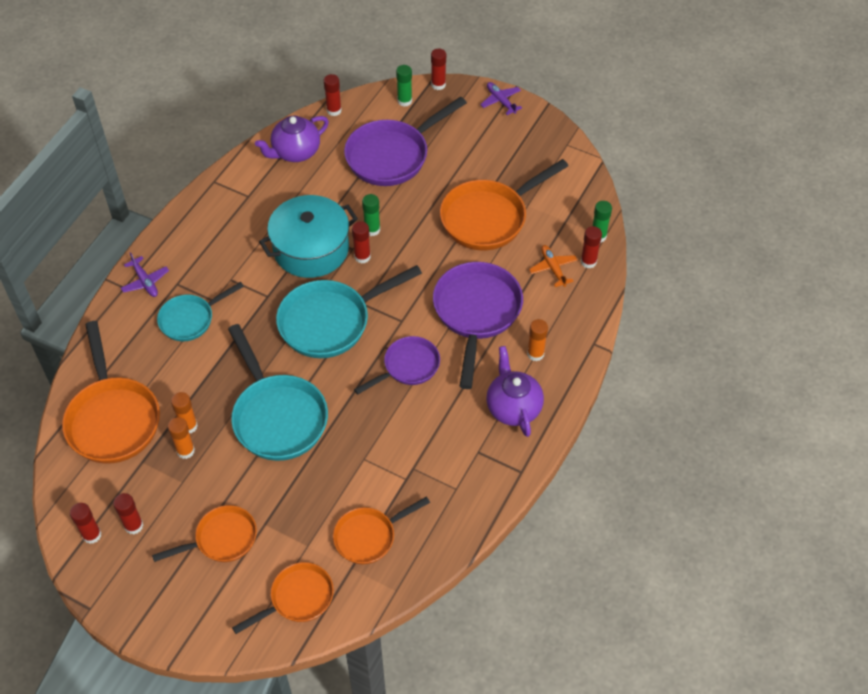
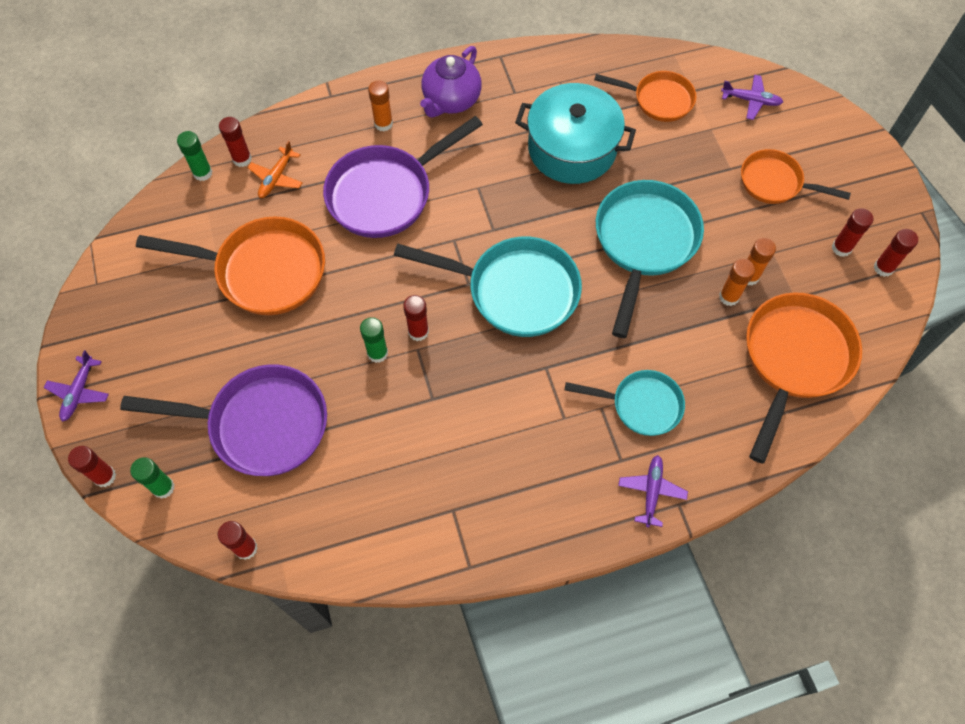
camera: 135 degrees left, 10 degrees up
(295, 152) = (347, 525): purple teapot -> none
(297, 598) = (751, 100): orange pan -> purple plane
(311, 249) = (455, 383): turquoise pot -> turquoise pot (572, 148)
(407, 367) = (494, 196): purple pan -> none

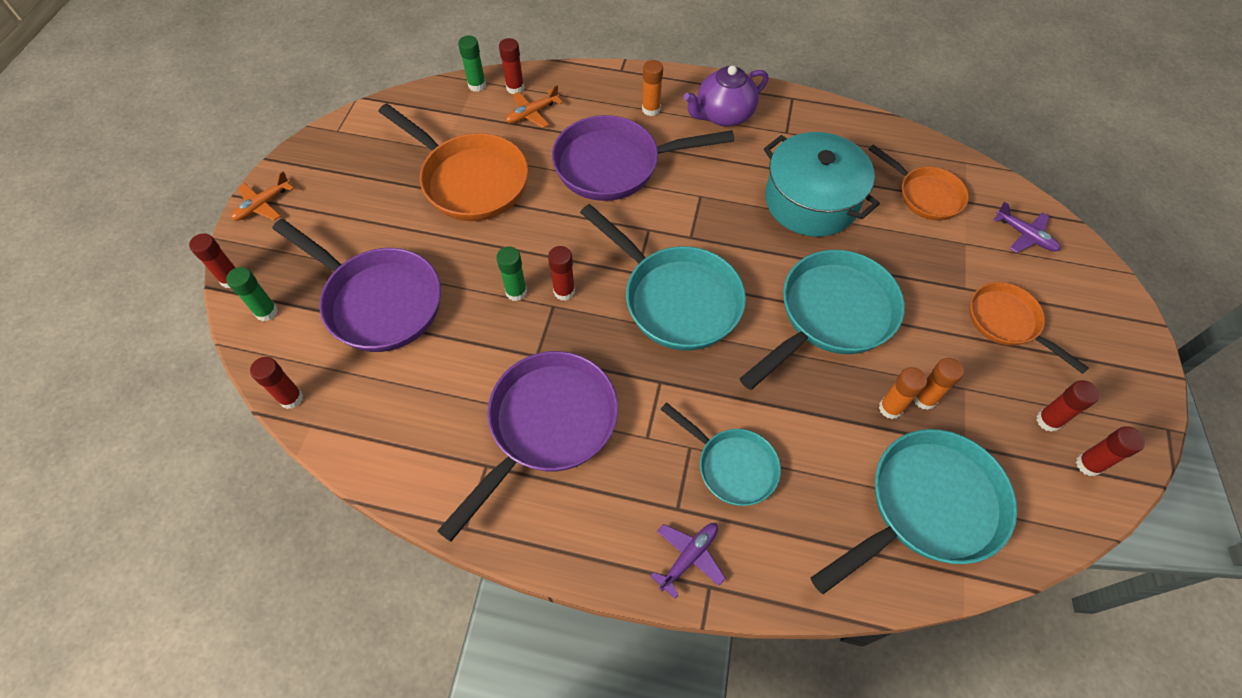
camera: 30 degrees right, 5 degrees down
(79, 392) = (263, 205): purple plane -> orange plane
(480, 452) = (547, 426): none -> purple pan
(794, 360) = (926, 507): orange pan -> turquoise pan

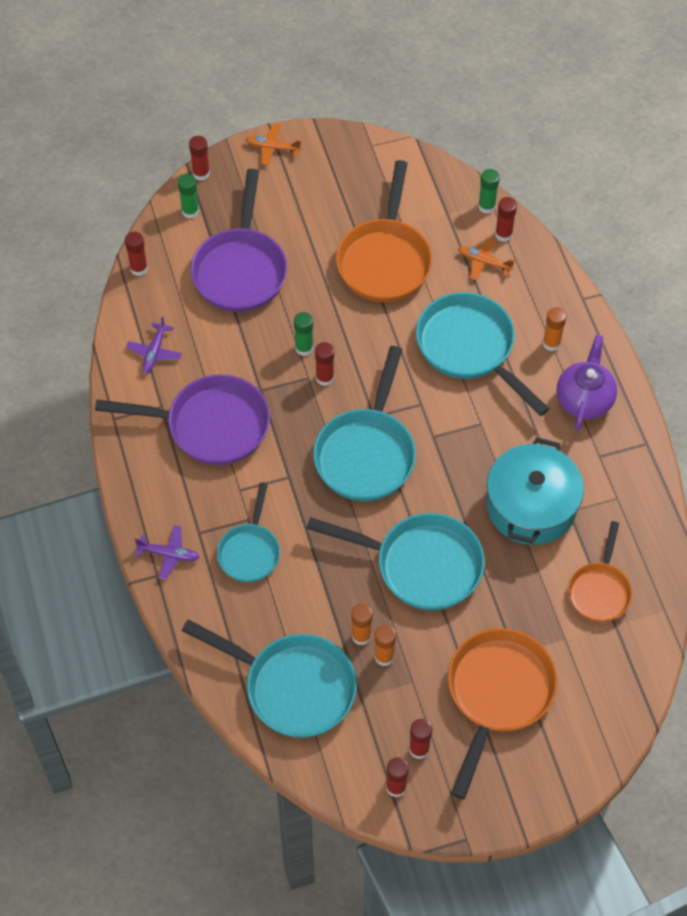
camera: 60 degrees right, 0 degrees up
(615, 165) = (470, 348): purple pan -> turquoise pan
(723, 115) = (584, 400): purple teapot -> purple teapot turned 75 degrees clockwise
(1007, 323) = (497, 695): orange pan -> orange pan, size x1.66
(1025, 235) = (605, 683): purple plane -> purple plane (154, 352)

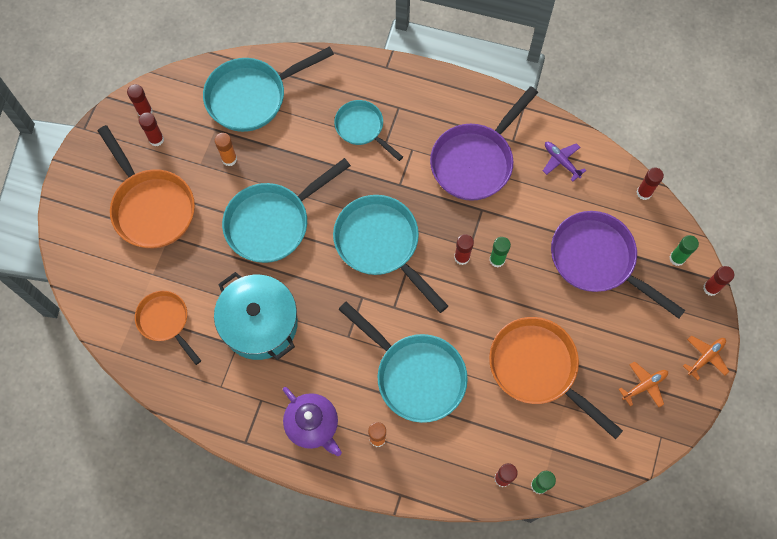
camera: 125 degrees right, 10 degrees up
(169, 554) = (395, 82): purple plane -> none
(361, 636) = (253, 155): orange glue stick -> none
(470, 348) = (415, 375): turquoise pan -> turquoise pan turned 45 degrees clockwise
(484, 262) = (486, 443): orange plane -> orange plane (644, 386)

